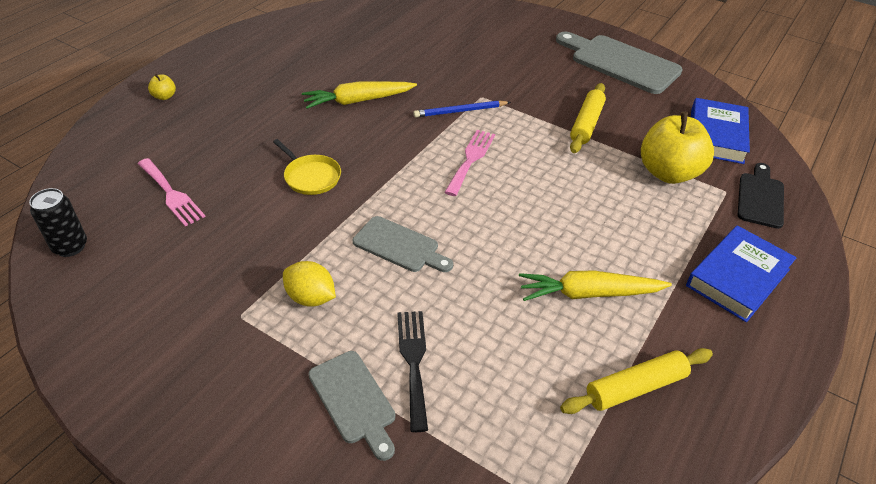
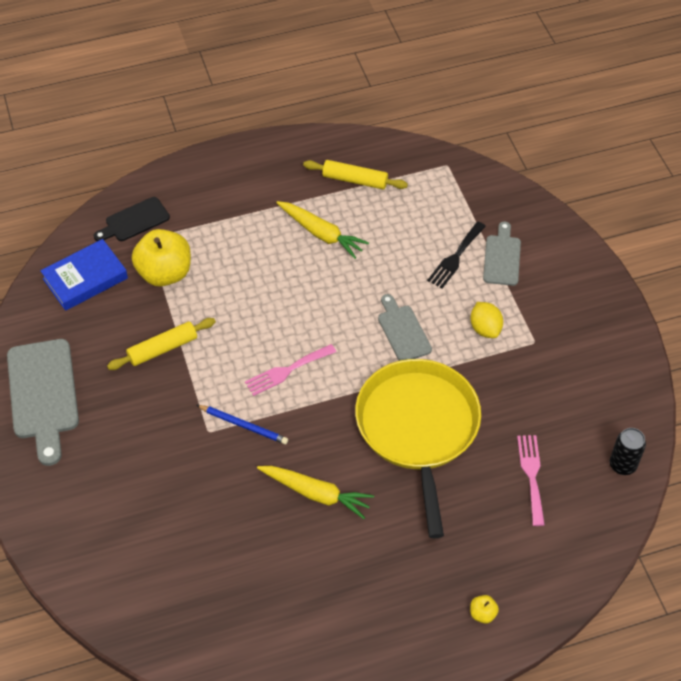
camera: 140 degrees left, 10 degrees up
(311, 177) = (418, 428): yellow pan -> yellow pan, size x2.46
(738, 277) = (226, 191): blue book -> none

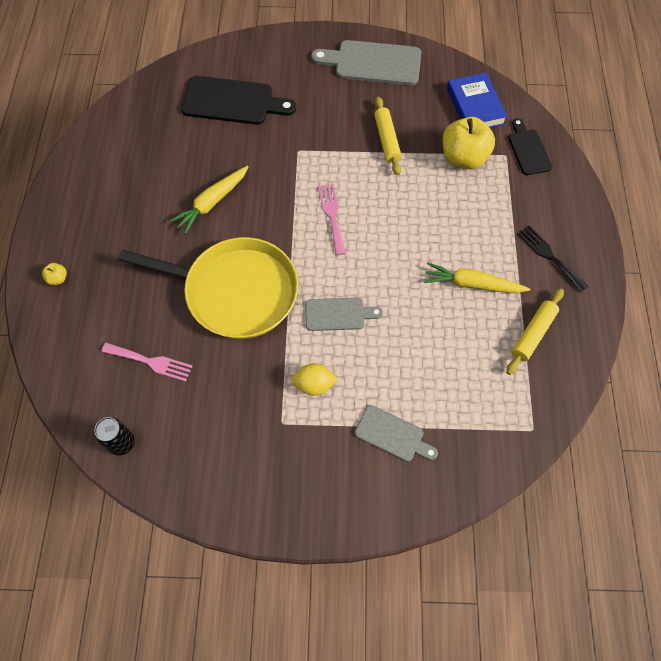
camera: 110 degrees right, 10 degrees up
(154, 529) = (232, 101): none -> black cutting board
(243, 425) = (293, 173): blue pencil -> none
(321, 234) = (472, 284): yellow carrot -> yellow carrot turned 45 degrees clockwise
(455, 257) = (407, 390): black fork -> black fork (549, 256)

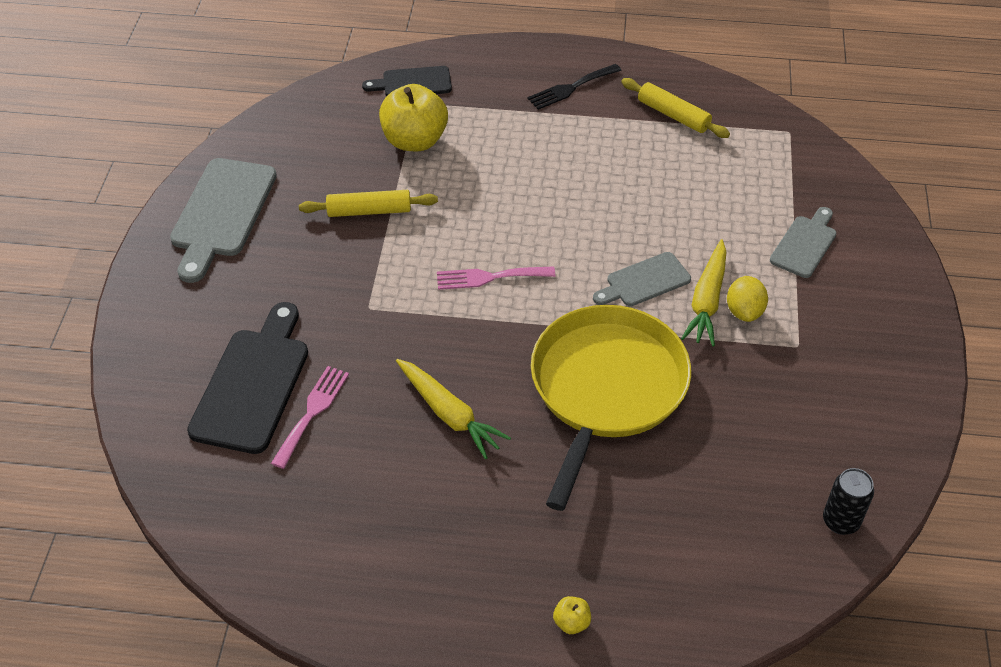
camera: 85 degrees left, 15 degrees down
(151, 362) = (717, 489): pink fork -> pink fork (312, 412)
(338, 314) = (644, 281): grey cutting board -> grey cutting board turned 120 degrees counterclockwise
(472, 284) = (606, 155): yellow carrot -> yellow carrot (707, 301)
(475, 106) = (330, 120): blue book -> none

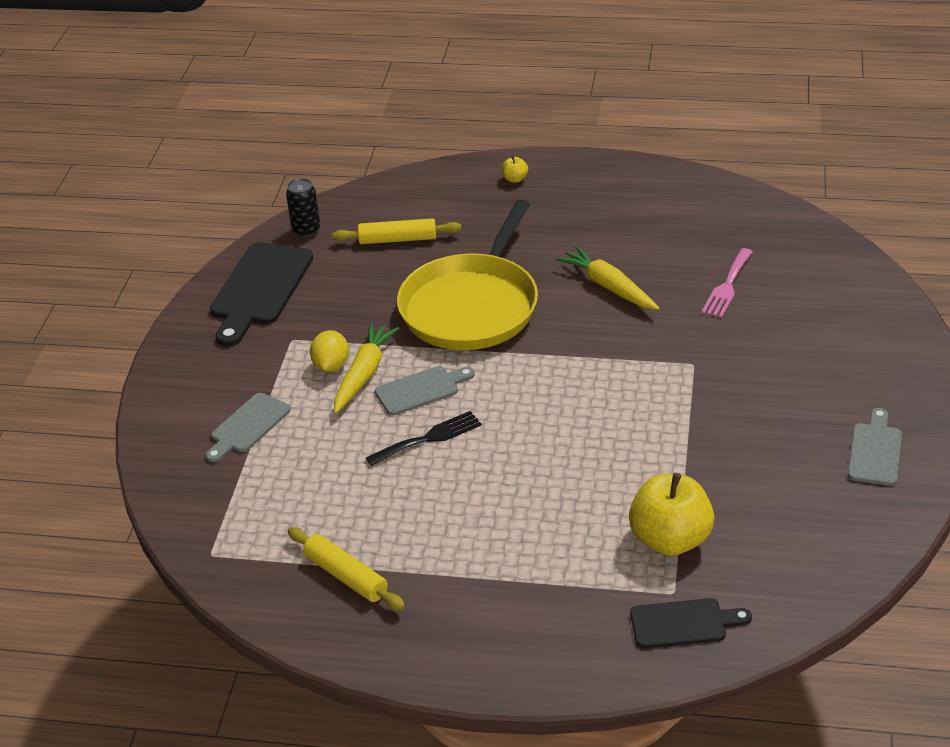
camera: 175 degrees left, 10 degrees down
(222, 213) = (875, 451): grey cutting board -> grey cutting board, size x0.59
(253, 384) = (786, 304): black cutting board -> black cutting board (260, 289)
(369, 211) = (710, 455): yellow rolling pin -> yellow rolling pin (397, 239)
(489, 277) = (575, 391): pink fork -> none
(571, 88) = (471, 616): black fork -> black fork (429, 438)

